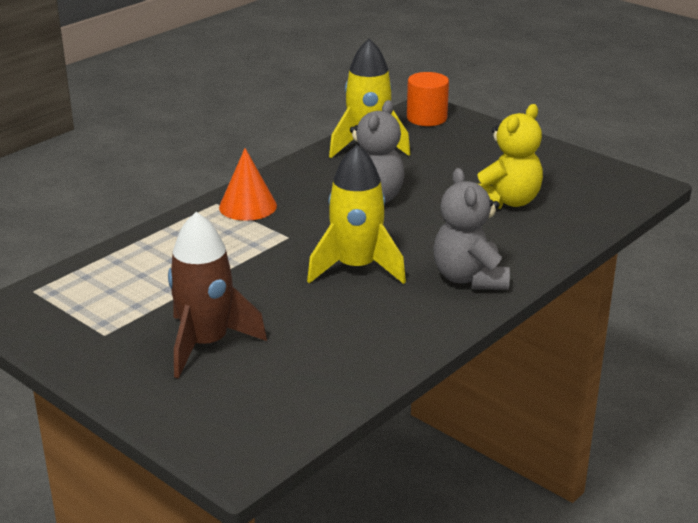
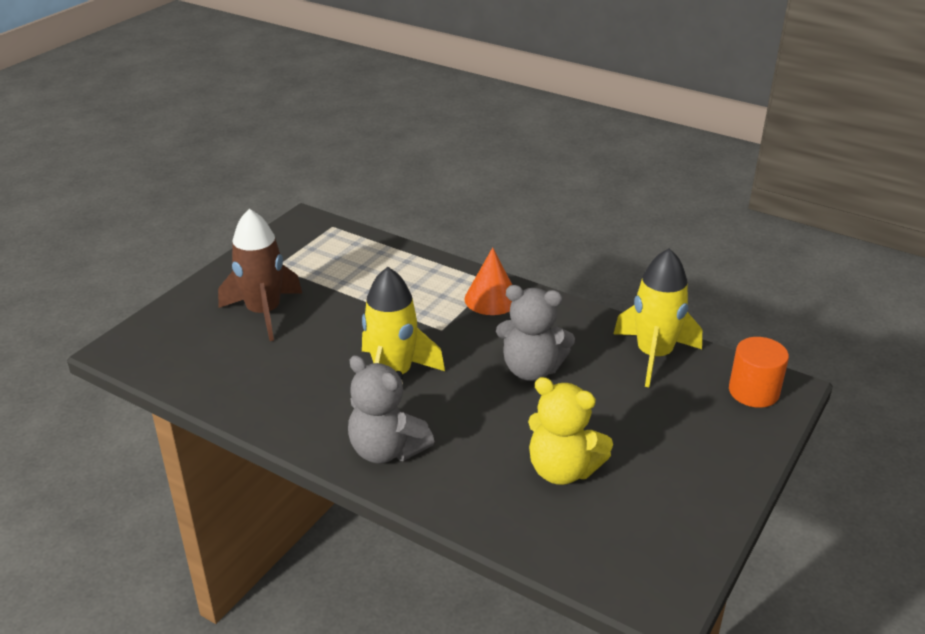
camera: 80 degrees right, 5 degrees up
(469, 278) = (386, 450): grey teddy bear -> grey teddy bear turned 120 degrees counterclockwise

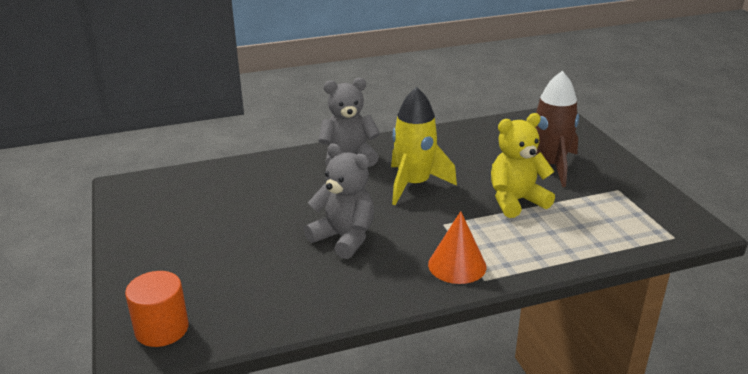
camera: 130 degrees right, 5 degrees down
(531, 369) = (344, 238): grey teddy bear -> grey teddy bear turned 75 degrees clockwise
(562, 470) = (243, 202): yellow teddy bear -> yellow teddy bear (516, 201)
(654, 355) = (274, 306): yellow rocket -> none

